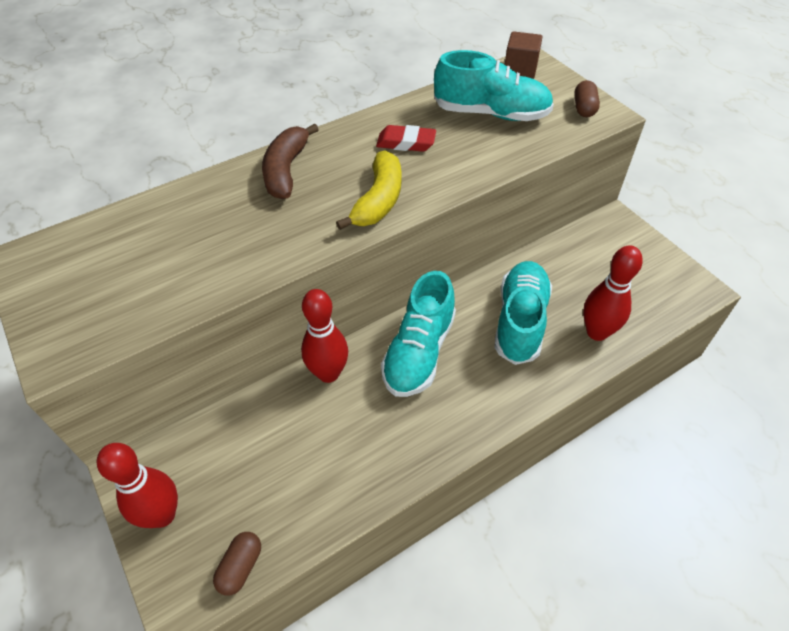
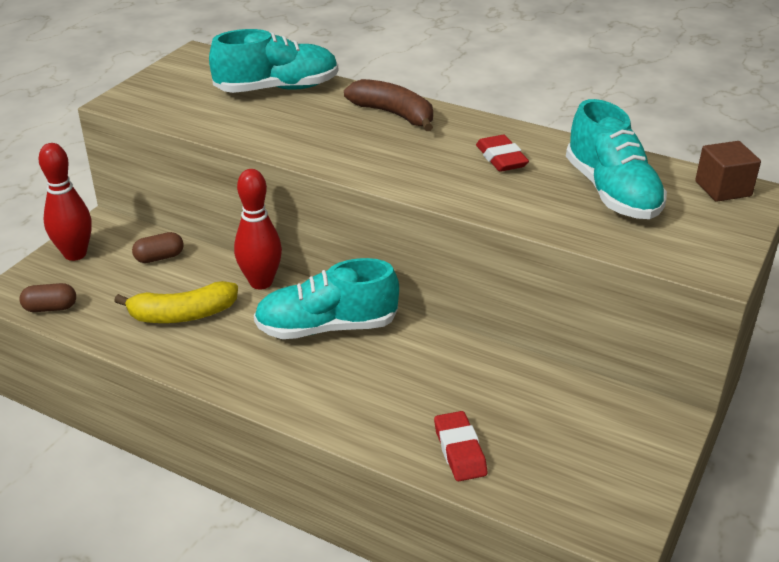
camera: 60 degrees right, 15 degrees down
(286, 170) = (394, 114): brown banana -> brown banana turned 60 degrees clockwise
(378, 200) = (402, 169): yellow banana -> yellow banana (183, 315)
(520, 321) = (424, 384): turquoise shoe -> turquoise shoe (277, 89)
(584, 108) = (704, 250): brown capsule -> brown capsule (159, 257)
(597, 332) = (459, 450): red bowling pin -> red eraser

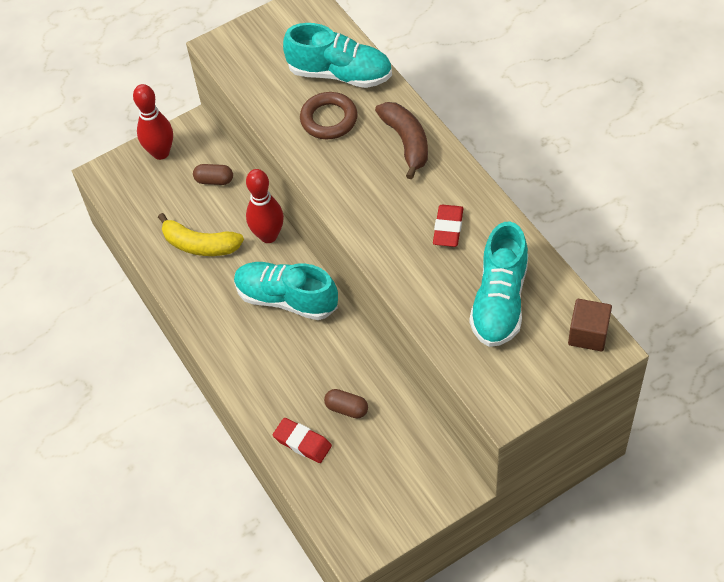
camera: 35 degrees right, 20 degrees up
(50, 308) = (121, 201): brown capsule -> brown capsule (346, 408)
(295, 119) = (329, 119): none -> brown ring
(459, 450) = (302, 442): red eraser -> red eraser turned 75 degrees counterclockwise

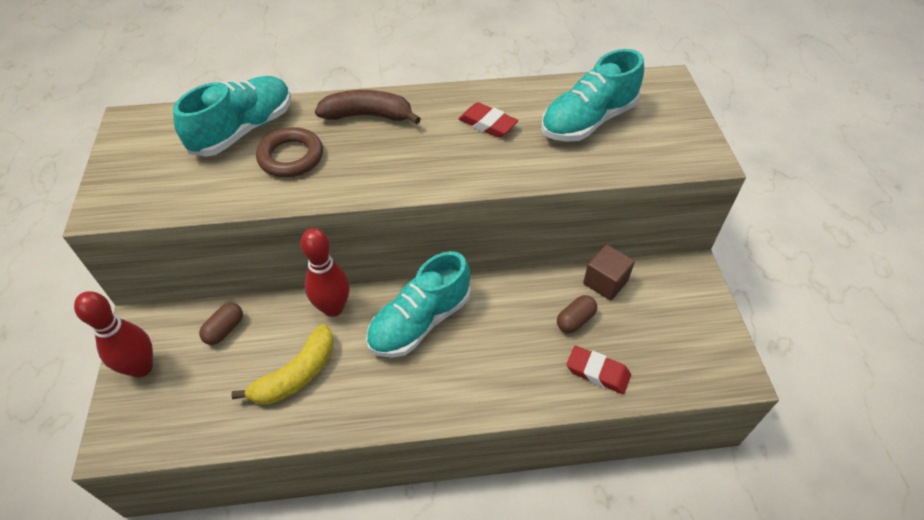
camera: 70 degrees left, 5 degrees down
(302, 442) = (597, 372): red eraser -> red eraser turned 60 degrees clockwise
(499, 301) = (588, 121): turquoise shoe -> turquoise shoe turned 105 degrees clockwise
(588, 334) = (649, 85): brown cube -> brown cube (605, 282)

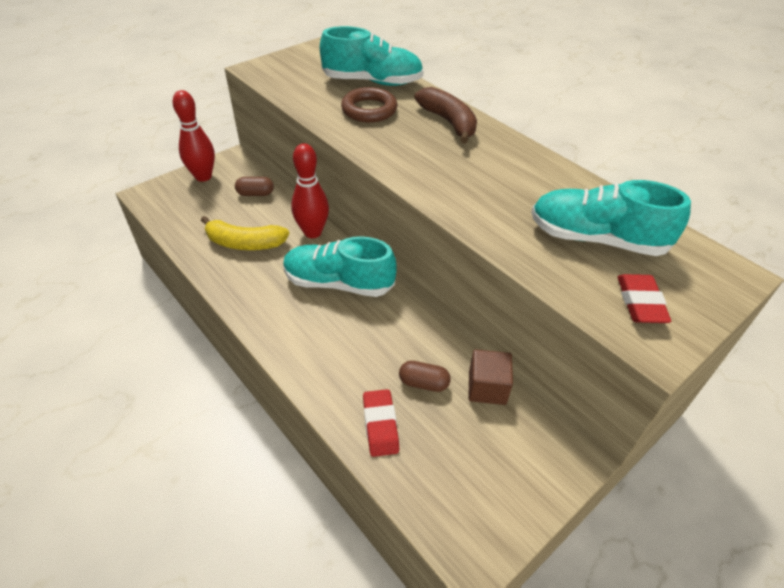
camera: 55 degrees right, 5 degrees down
(487, 124) = (514, 182): red eraser -> red eraser (640, 303)

